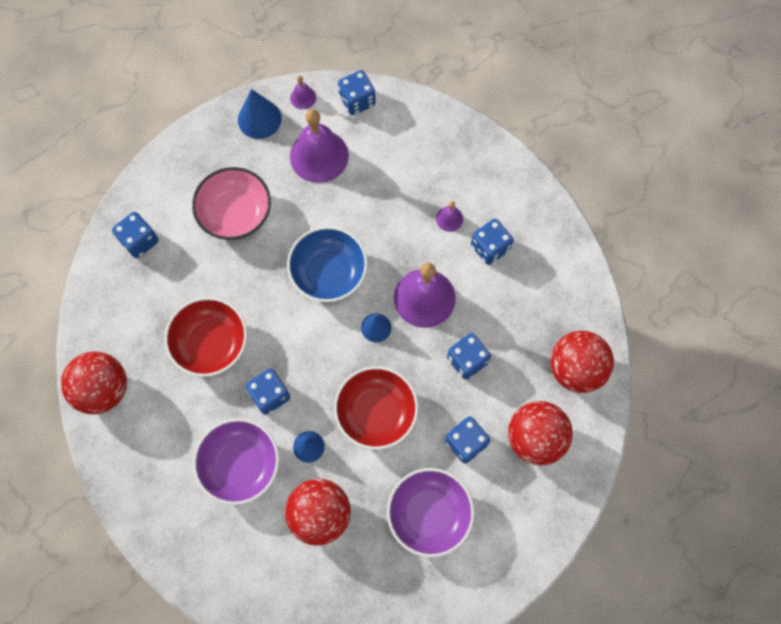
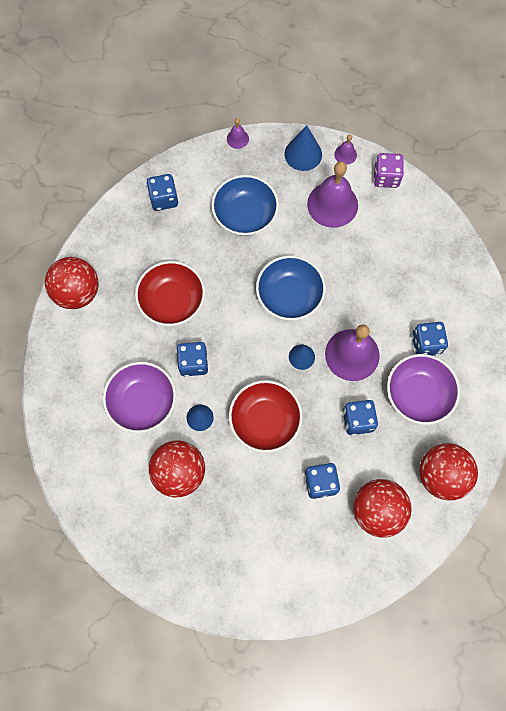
camera: 30 degrees right, 0 degrees up
(235, 213) = (245, 215): pink bowl -> blue bowl
(357, 101) = (386, 177): blue dice -> purple dice
(429, 514) = (261, 520): purple bowl -> purple bowl (418, 394)
(449, 219) = (406, 304): purple bell -> purple bell (237, 139)

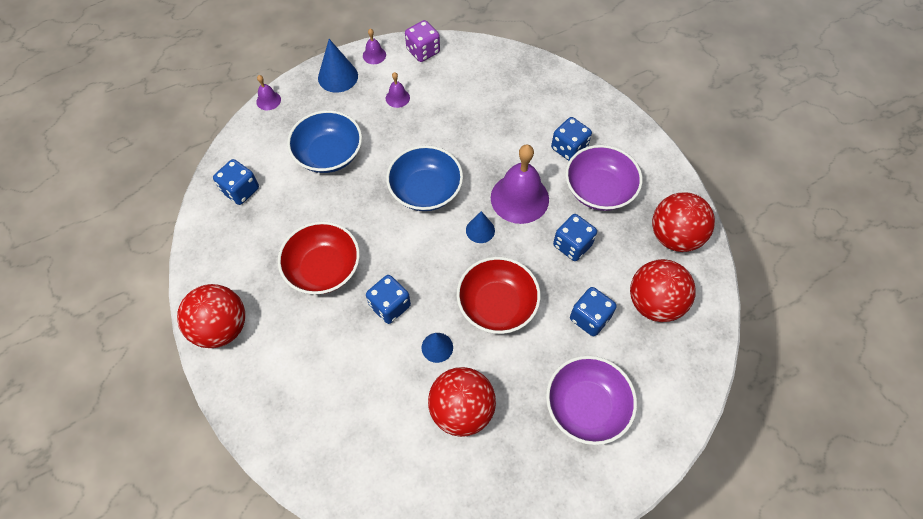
camera: 40 degrees left, 10 degrees down
(143, 402) = (372, 376): purple bowl -> purple bowl (586, 406)
(332, 204) = (397, 98): purple bell -> purple bell, size x0.45

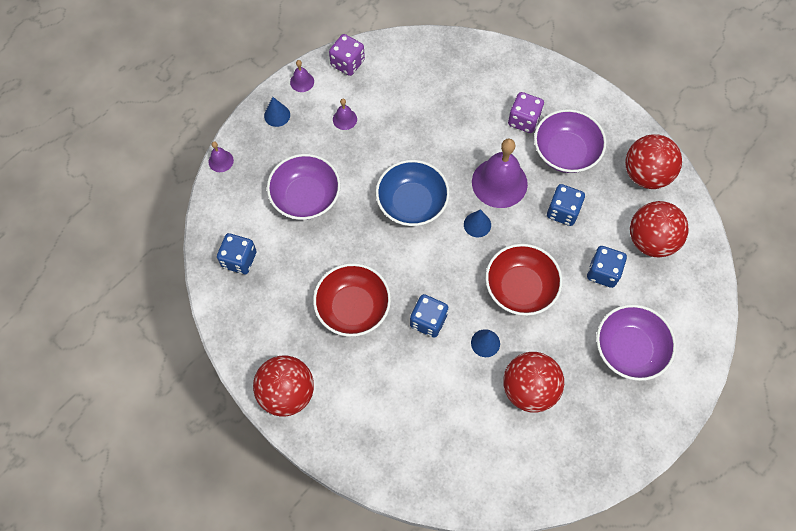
camera: 20 degrees left, 5 degrees up
(329, 154) = (306, 197): blue bowl -> purple bowl
(338, 76) = (277, 115): blue cone -> blue cone, size x0.64
(569, 148) = (524, 120): blue dice -> purple dice

